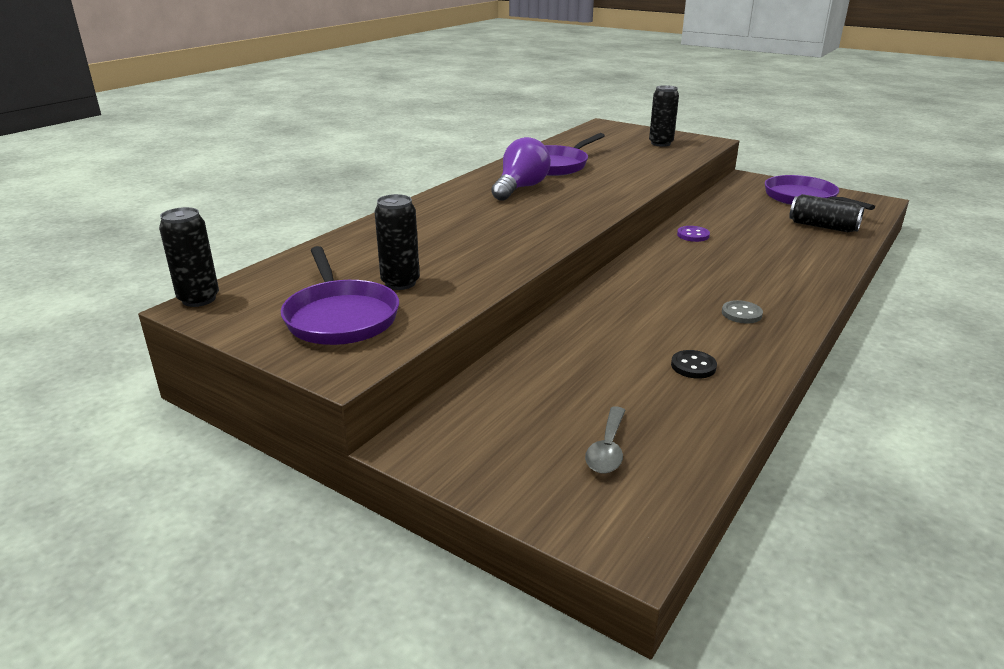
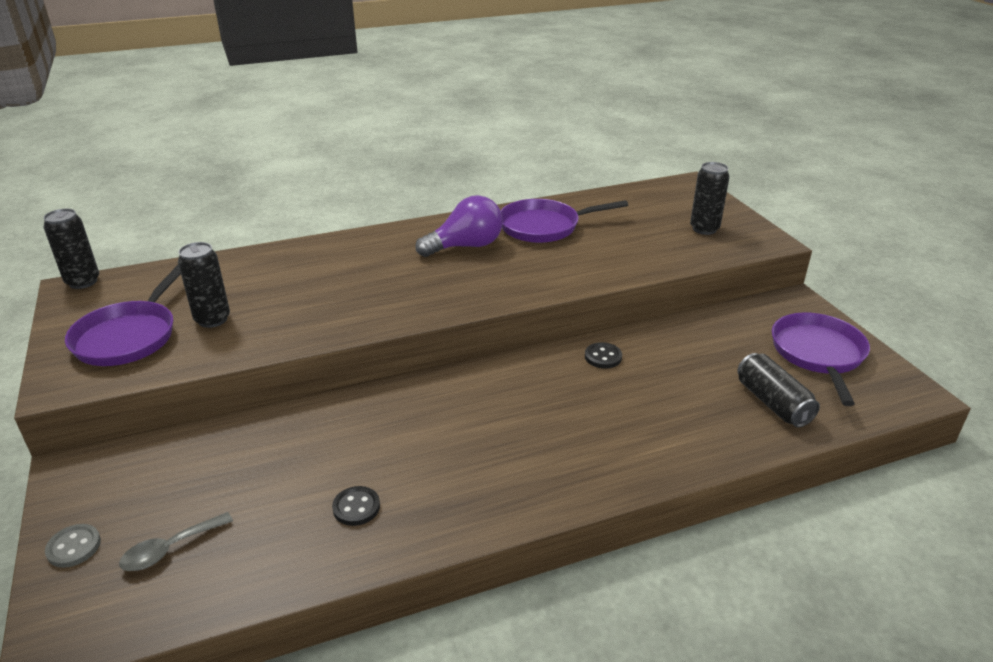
camera: 35 degrees right, 5 degrees up
(693, 235) = (603, 357): purple button -> black button
(741, 314) = (492, 473): grey button -> grey button (74, 547)

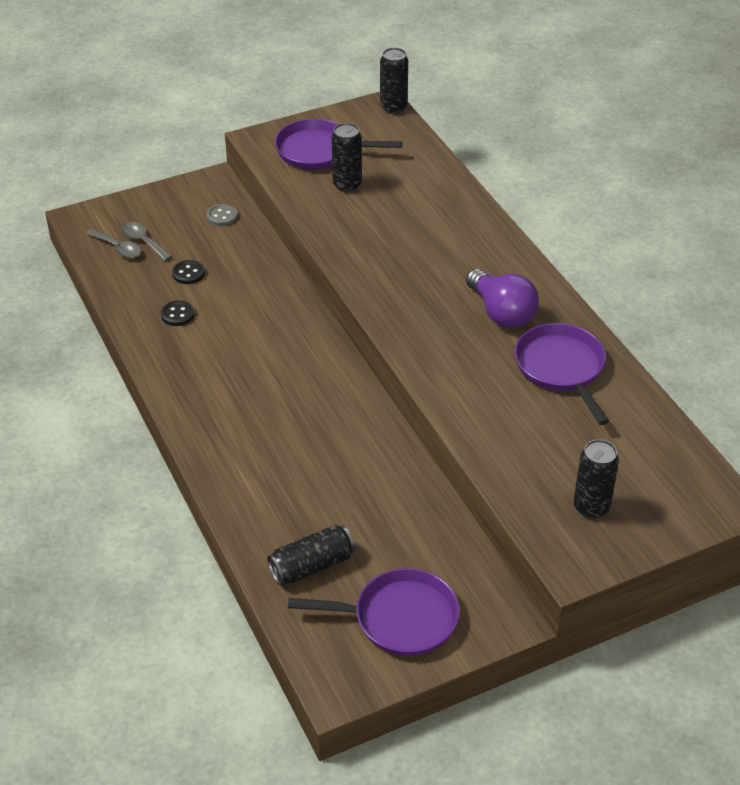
camera: 85 degrees right, 10 degrees up
(74, 547) = (146, 203): grey button -> grey button (222, 216)
(171, 581) = (118, 248): none -> grey spoon
(603, 357) = (373, 445): black button -> black button (188, 273)

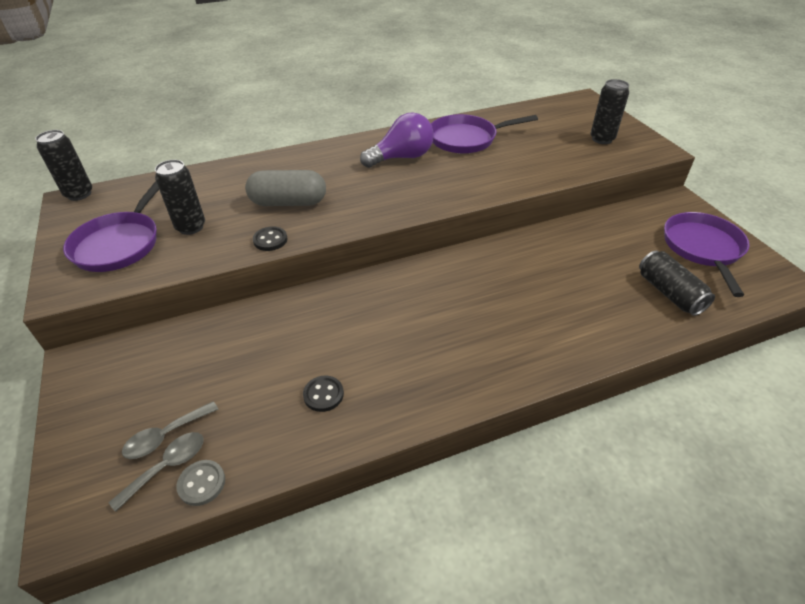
camera: 85 degrees left, 0 degrees up
(188, 273) = (250, 385): black button -> black button (270, 240)
(222, 216) = (154, 354): grey button -> grey button (202, 483)
(395, 238) = (288, 202): none -> grey capsule

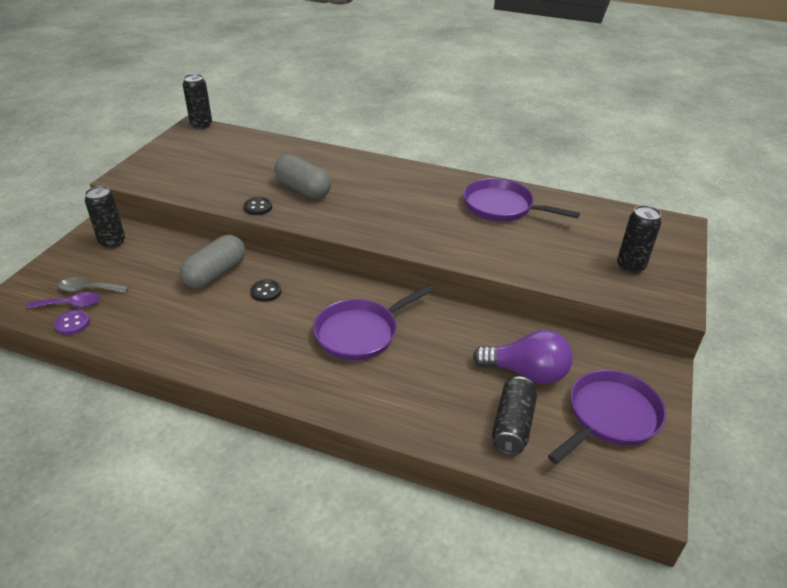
camera: 40 degrees right, 5 degrees down
(120, 243) = (181, 165): purple pan -> purple pan (360, 332)
(167, 466) = (71, 305): grey spoon -> purple spoon
(191, 227) = (228, 175): black can -> black can (112, 242)
(202, 483) = (72, 323): grey button -> purple button
(287, 330) = (215, 274): none -> grey capsule
(323, 394) = (183, 322): black button -> black button (266, 292)
(402, 157) = (427, 196): purple light bulb -> purple light bulb (526, 373)

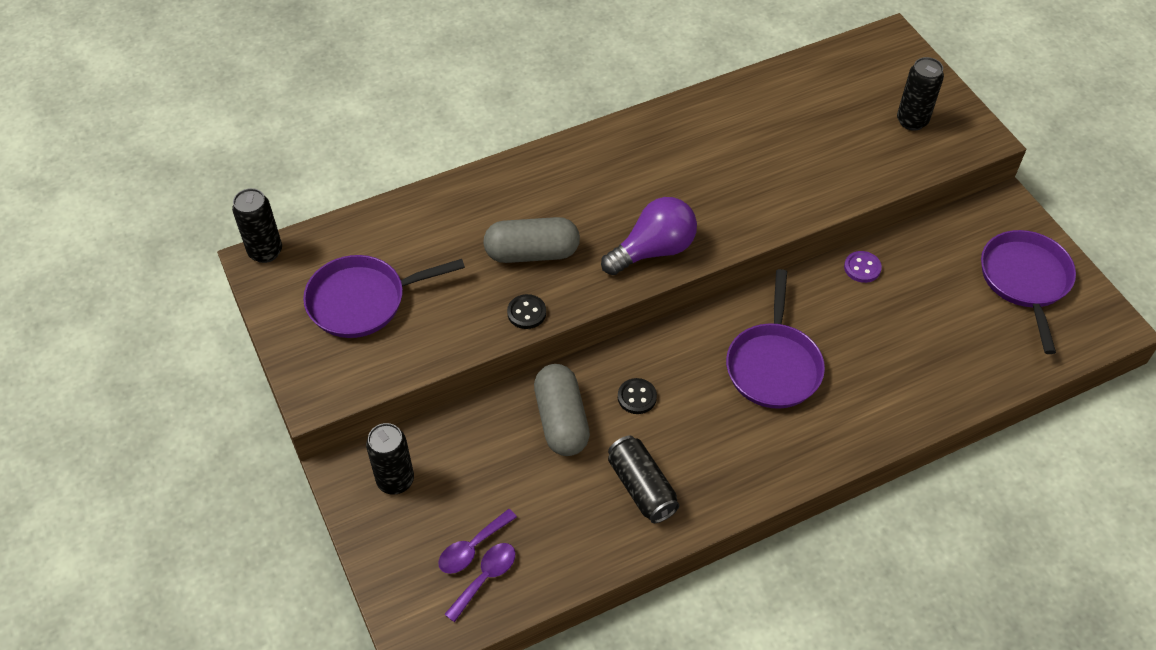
camera: 45 degrees left, 15 degrees up
(72, 323) = (524, 591): purple button -> purple button (862, 268)
(88, 289) = (472, 548): grey spoon -> purple spoon
(502, 207) = (737, 128): purple pan -> purple pan (363, 301)
(512, 425) = (980, 347): black can -> black can (641, 487)
(526, 373) = (933, 291): purple light bulb -> purple light bulb (653, 250)

